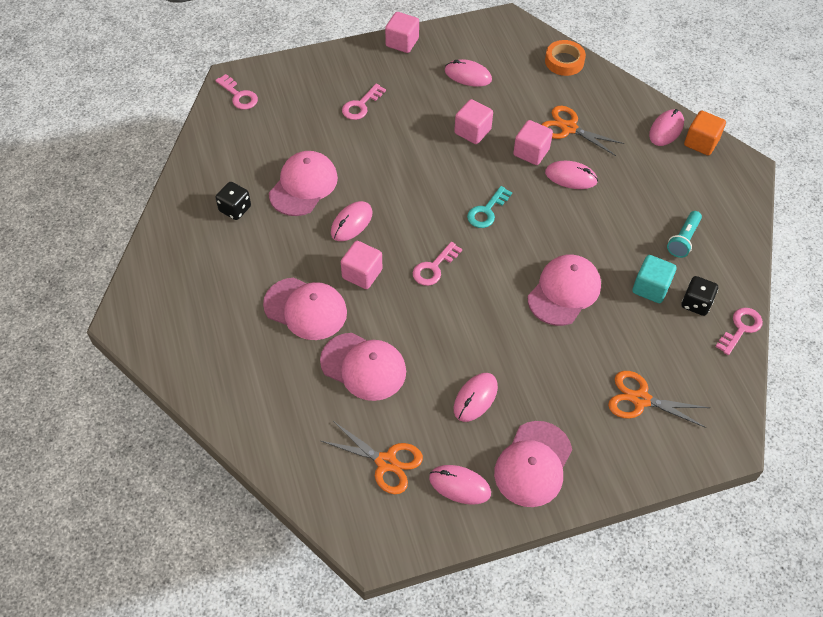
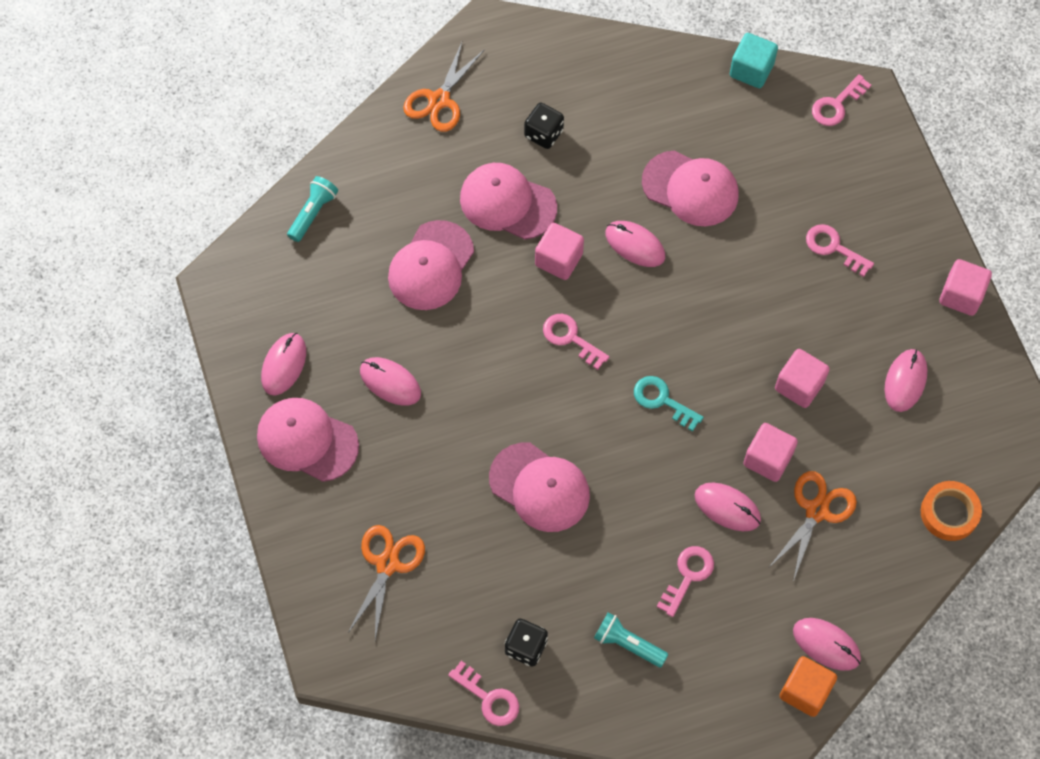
camera: 90 degrees right, 10 degrees up
(235, 209) = (649, 118): black dice -> black dice (543, 134)
(303, 464) = (313, 213): none -> turquoise flashlight
(305, 309) = (507, 203): pink cap -> pink cap turned 90 degrees clockwise
(386, 462) = (313, 292): orange scissors -> orange scissors (439, 100)
(571, 177) = (727, 507): pink mouse -> pink mouse turned 75 degrees counterclockwise
(626, 202) = (687, 576): none -> pink key
(650, 288) = (548, 593): turquoise cube -> turquoise cube (751, 70)

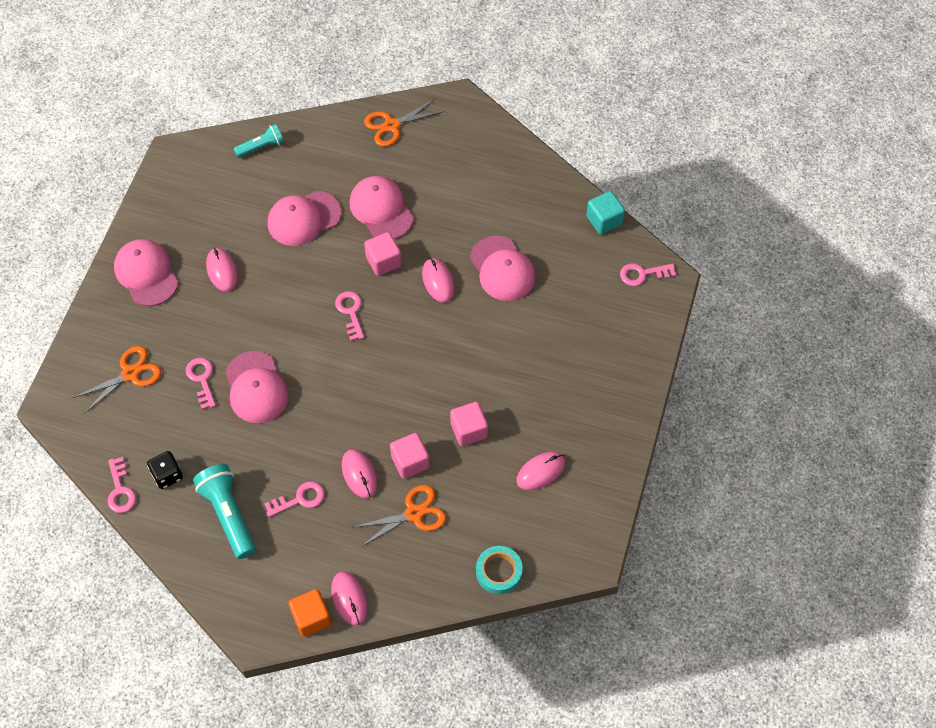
camera: 35 degrees right, 5 degrees down
(284, 365) = (170, 223): pink mouse -> none
(543, 134) = (438, 182): black dice -> none
(627, 644) = (228, 515): turquoise flashlight -> turquoise flashlight, size x1.66
(663, 401) = (375, 385): turquoise key -> none
(834, 248) = (564, 361): pink key -> pink key (202, 380)
(949, 513) = (499, 572): orange tape -> turquoise tape
(961, 295) = (624, 442): pink cube -> none

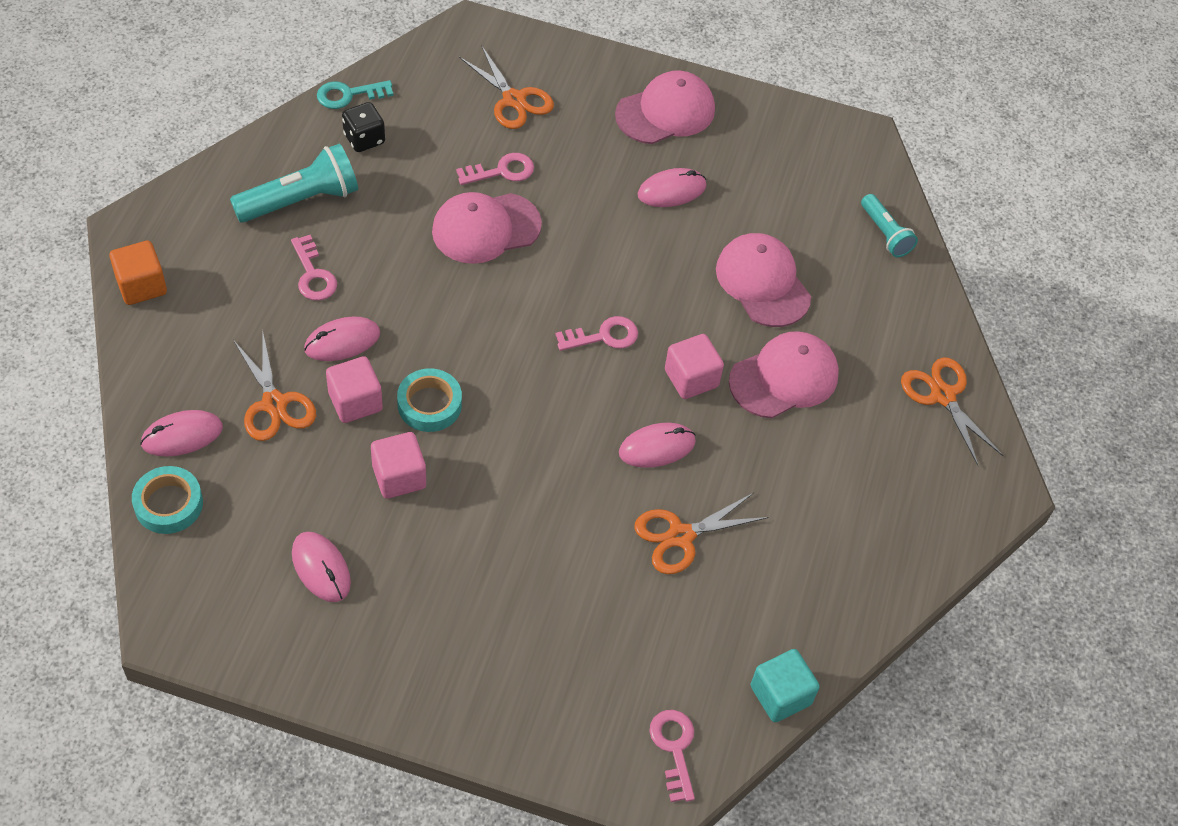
camera: 85 degrees right, 5 degrees down
(120, 490) = (349, 95): pink key -> turquoise key
(349, 599) = (160, 327): pink mouse -> pink mouse (182, 435)
(410, 415) = (429, 404): none -> turquoise tape
(502, 269) = (681, 536): pink cap -> orange scissors

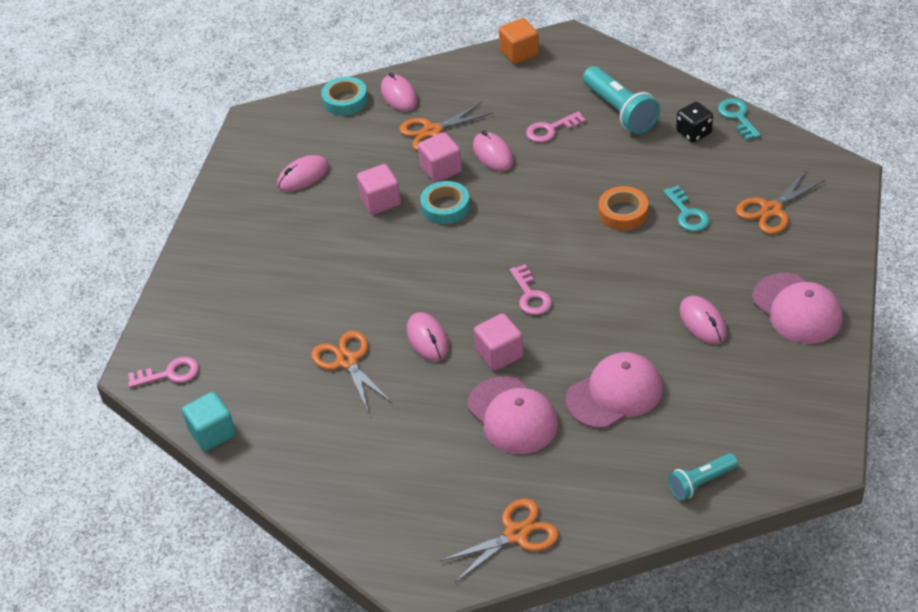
camera: 95 degrees right, 10 degrees down
(485, 228) = (623, 213): pink cap -> orange tape
(501, 171) = (687, 213): pink key -> turquoise key

